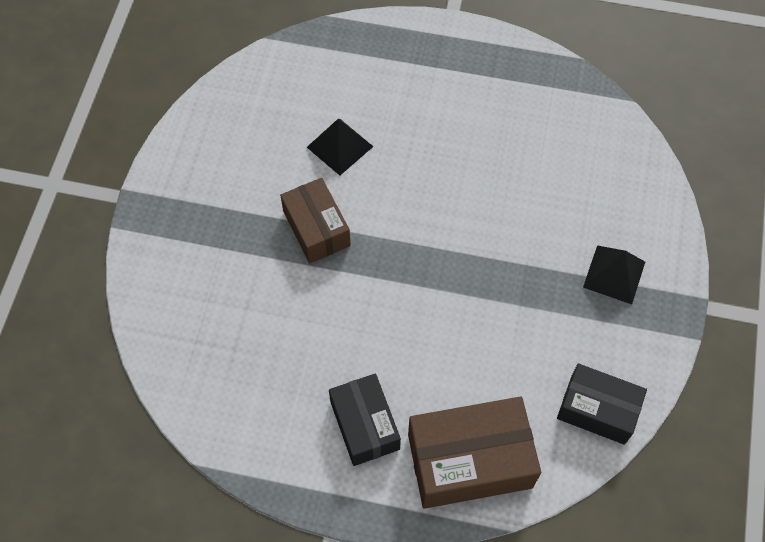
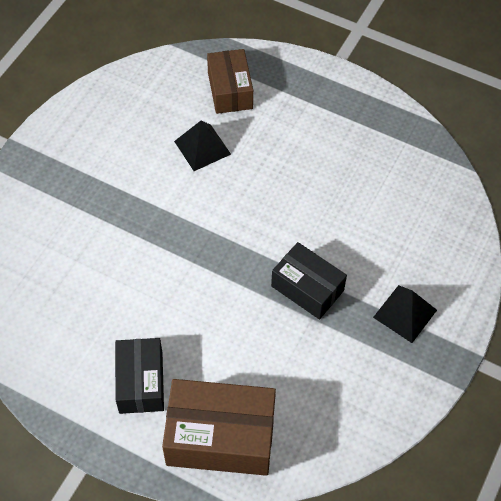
camera: 15 degrees right, 5 degrees down
(316, 228) = (158, 210): brown box -> brown box (230, 90)
(597, 410) = (349, 425): black box -> black box (307, 288)

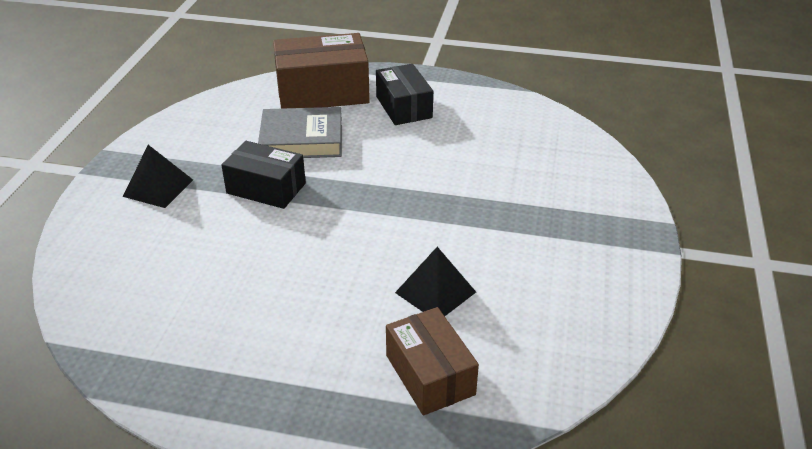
camera: 165 degrees right, 20 degrees down
(261, 353) = (302, 139): none -> grey book

